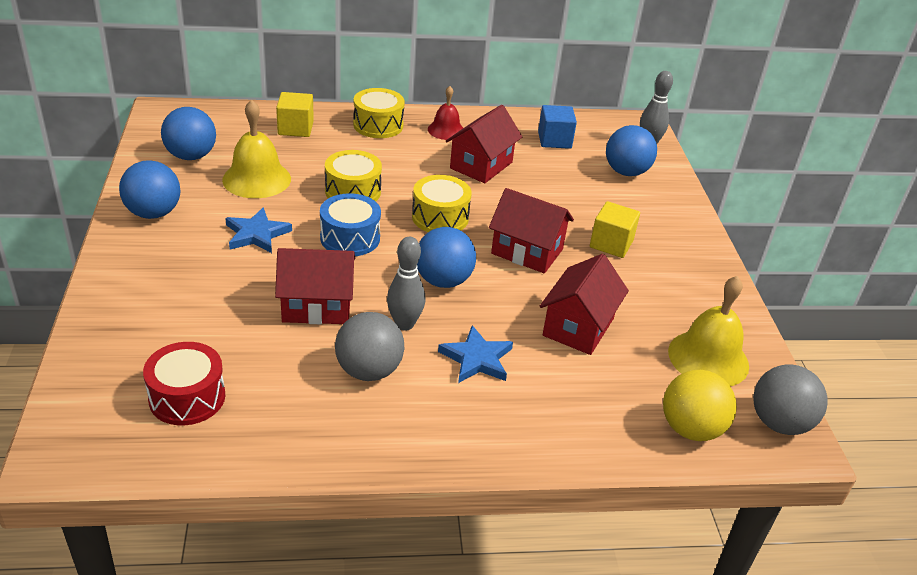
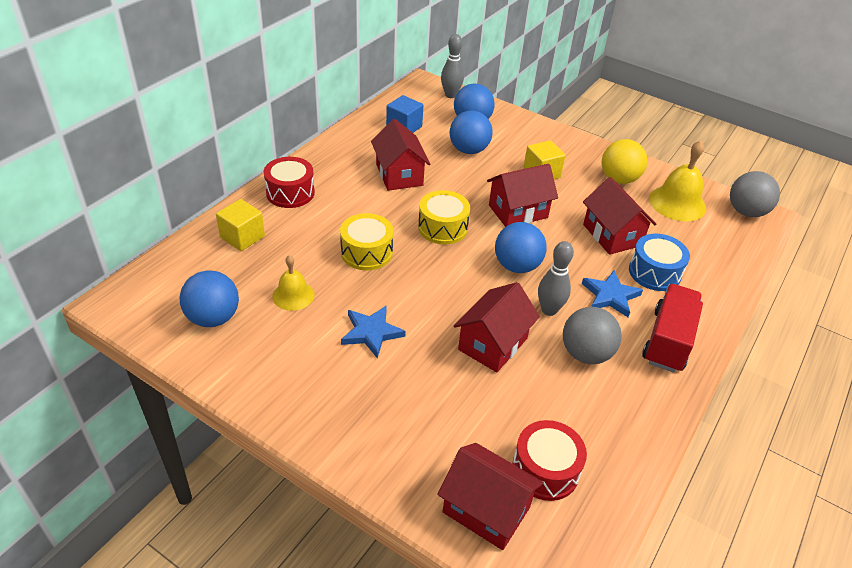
camera: 50 degrees left, 5 degrees up
(110, 377) = (486, 509): none -> red house
(153, 213) = (278, 382): blue ball -> blue ball (469, 150)
(257, 179) = (293, 295): yellow bell -> yellow bell, size x0.62
(350, 238) = (425, 284): blue drum -> blue drum (654, 272)
(378, 125) = (290, 193): yellow drum -> red drum
(446, 130) = (336, 165): red bell -> none
(456, 425) = (668, 341): none -> red truck
(690, 429) = (731, 246): yellow ball -> yellow ball (619, 179)

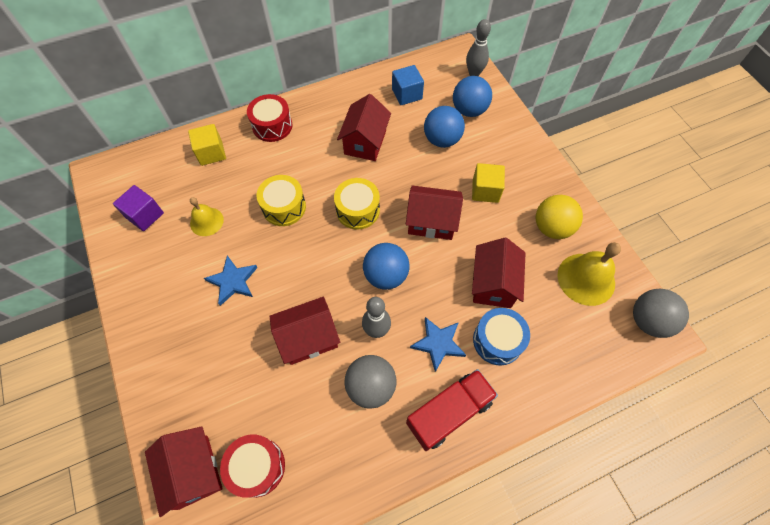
camera: 35 degrees right, 20 degrees up
(213, 318) = (145, 215): blue ball -> purple cube

